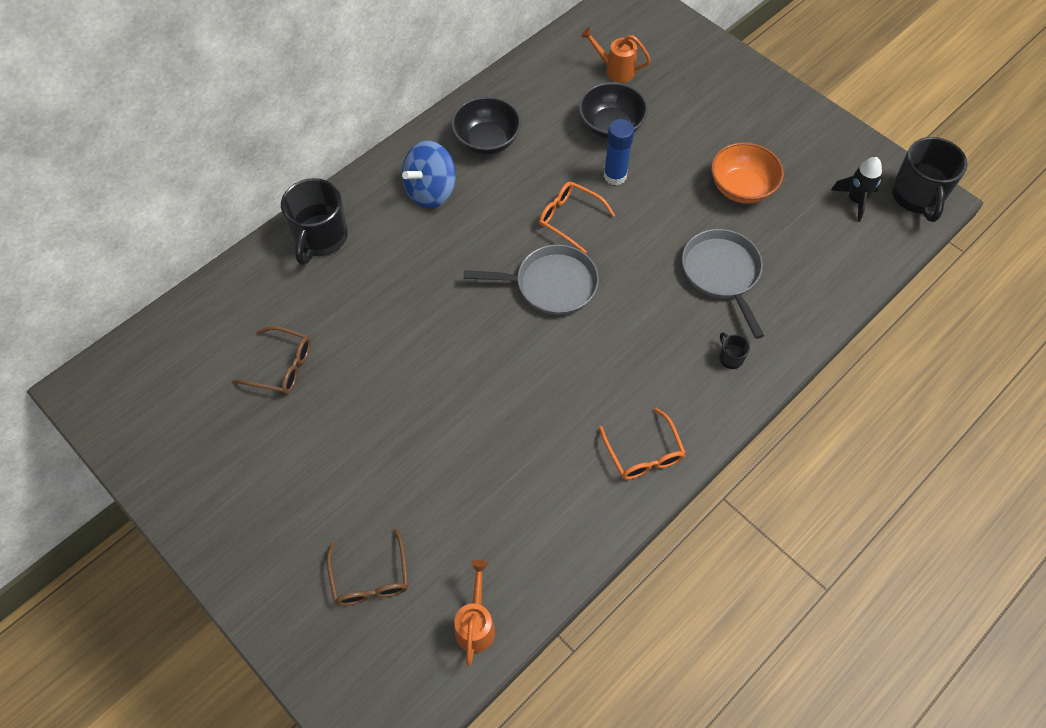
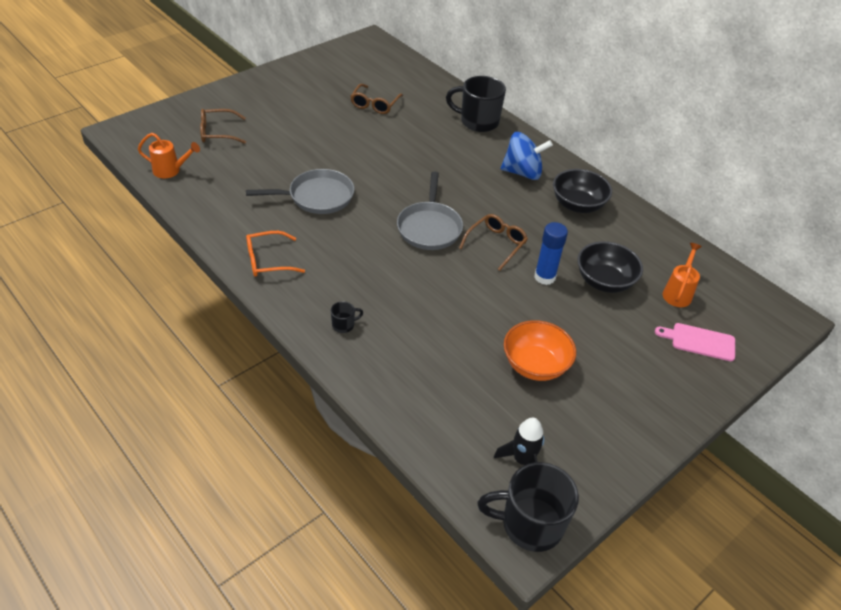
camera: 90 degrees right, 15 degrees down
(431, 191) = (522, 172): blue spinning top -> blue spinning top turned 135 degrees clockwise
(570, 219) = (496, 244): orange glasses -> brown glasses
(678, 62) = (699, 341): none -> pink cutting board
(722, 273) = (433, 334): grey pan -> grey pan (317, 197)

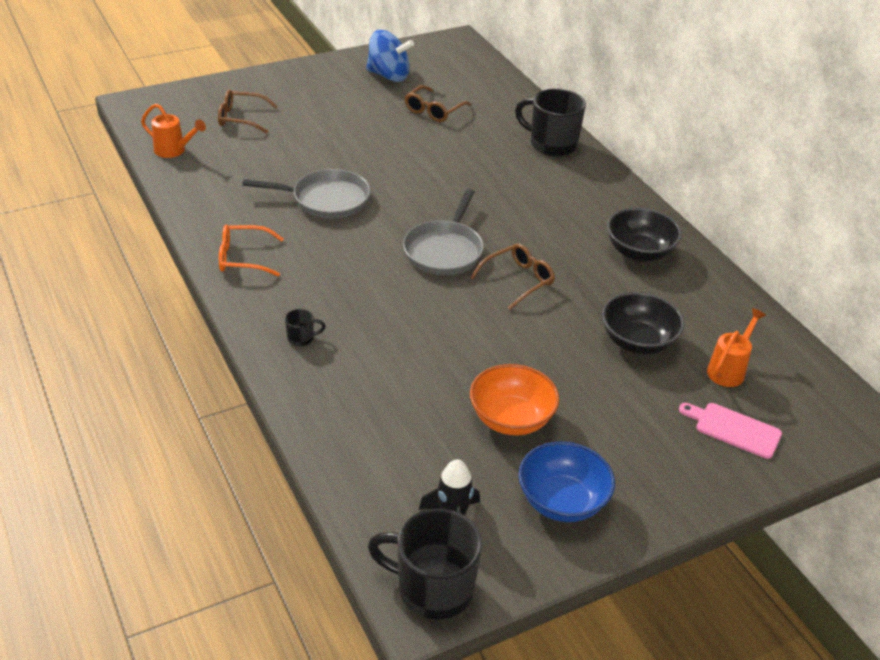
camera: 15 degrees right, 5 degrees down
(522, 172) = (584, 207): blue spinning top -> blue spinning top (389, 76)
(544, 277) = (563, 325): blue glue stick -> none
(599, 428) = (562, 501): none -> blue bowl

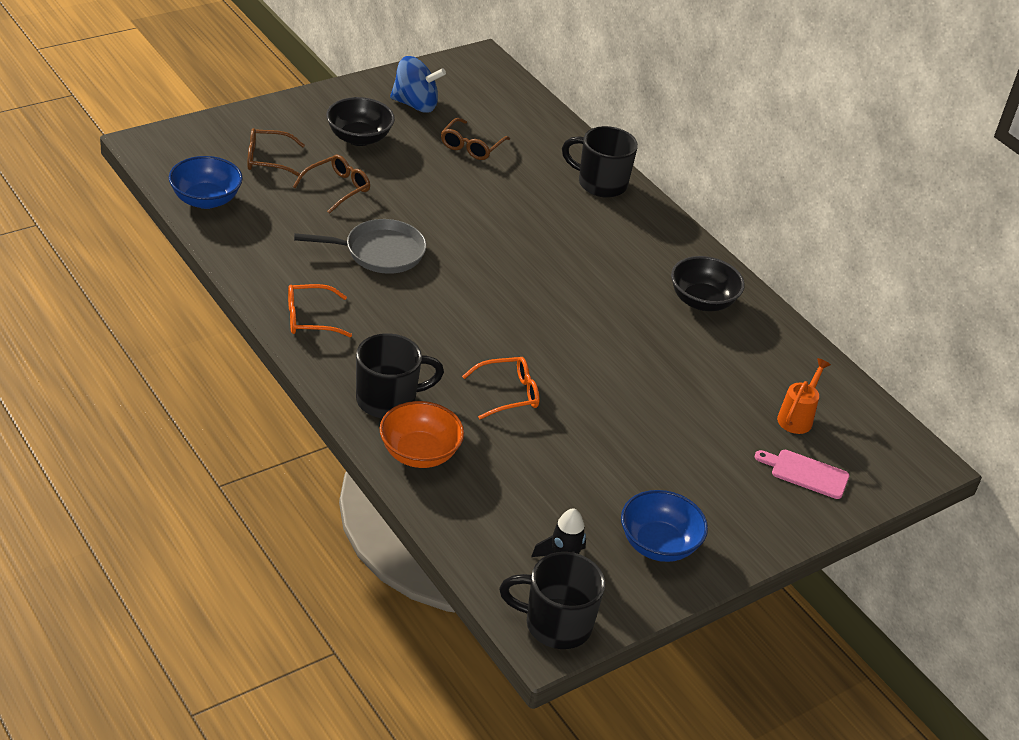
camera: 10 degrees left, 0 degrees up
(174, 151) = (206, 200): orange watering can -> blue bowl
(301, 338) = (388, 400): black mug -> black mug, size x2.30
(425, 336) = (508, 394): none -> orange glasses
(444, 250) = (510, 305): grey pan -> none
(511, 419) = (602, 471): orange bowl -> orange bowl (419, 453)
(517, 281) = (587, 334): brown glasses -> brown glasses (337, 189)
(637, 342) = (710, 393): black bowl -> black bowl (359, 138)

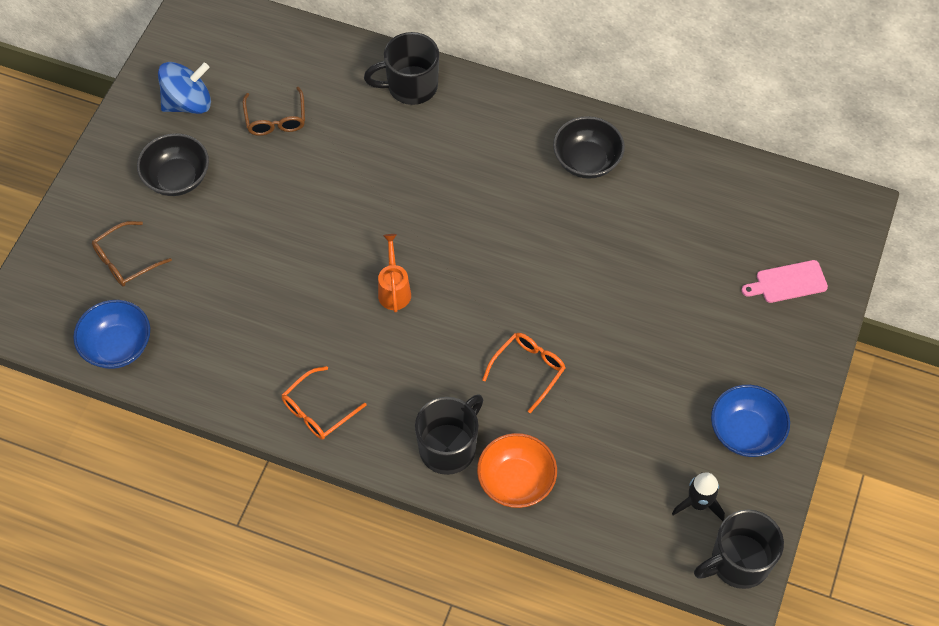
camera: 30 degrees left, 20 degrees up
(337, 189) = (212, 251): brown glasses -> none
(379, 252) = (308, 297): grey pan -> none
(797, 417) = (741, 231): orange watering can -> orange watering can (394, 290)

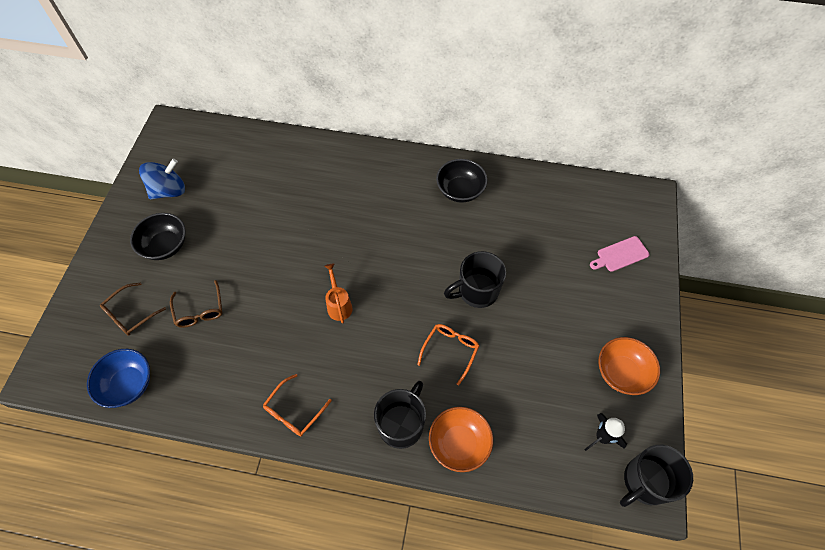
camera: 10 degrees left, 0 degrees up
(275, 119) = (234, 193): brown glasses -> brown glasses (199, 310)
(411, 86) = (328, 157): black mug -> black mug (477, 291)
(745, 432) = (621, 373): blue bowl -> orange bowl

